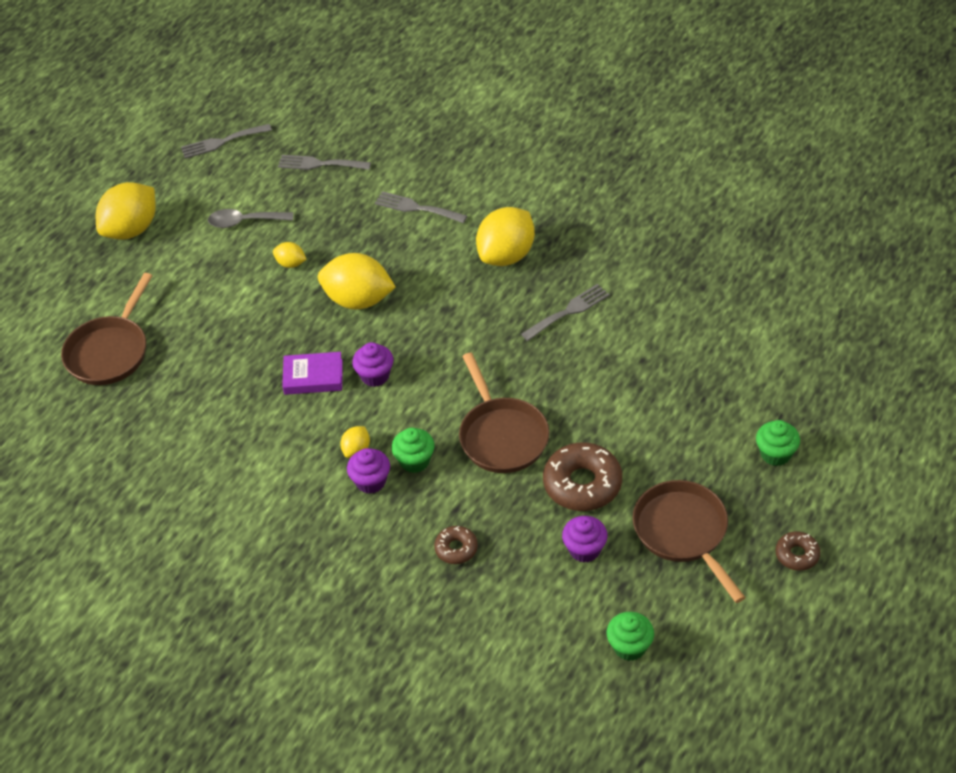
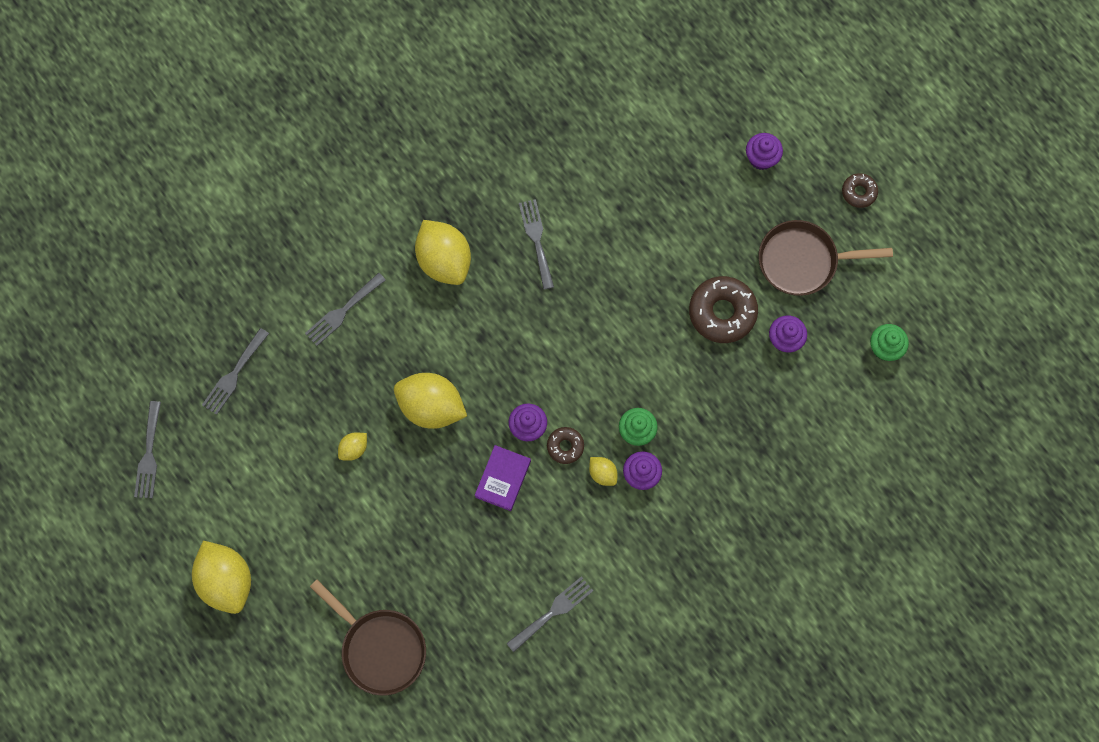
camera: 70 degrees left, 25 degrees up
(197, 464) = (553, 612): none -> grey fork
(244, 222) = (275, 471): grey spoon -> none
(358, 300) = (431, 407): yellow lemon -> yellow lemon turned 75 degrees clockwise
(456, 548) = (739, 435): brown donut -> brown donut (565, 446)
(502, 436) = (644, 352): brown pan -> none
(775, 454) = (761, 158): green cupcake -> purple cupcake

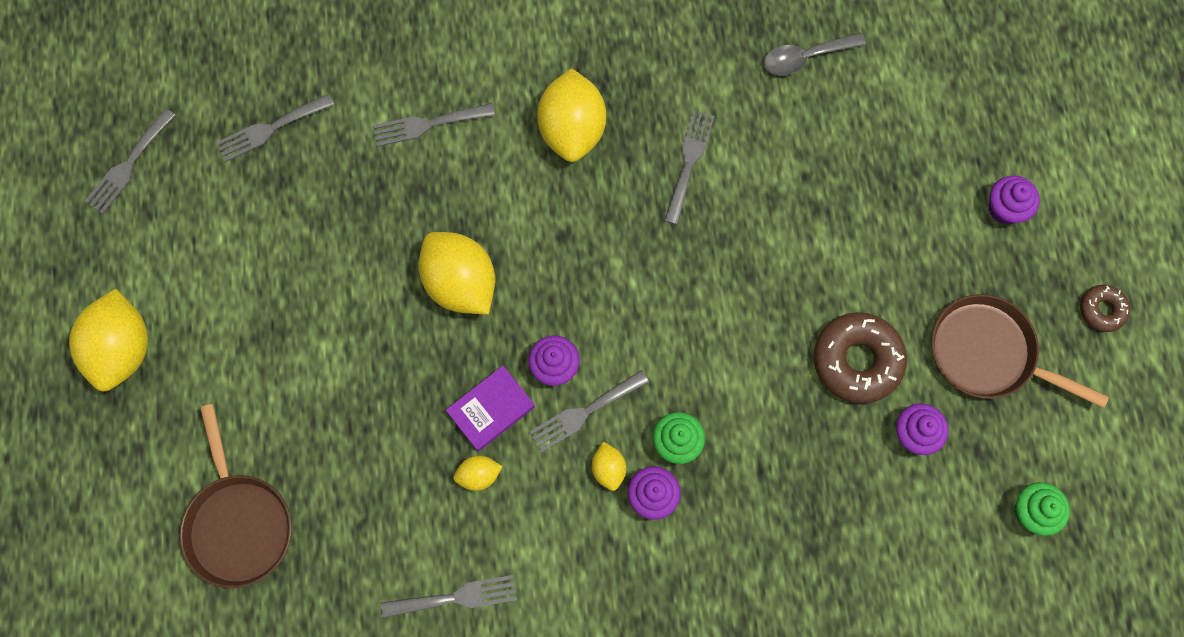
camera: 30 degrees right, 0 degrees up
(354, 449) = (348, 281): yellow lemon -> yellow lemon (479, 475)
(565, 446) = (584, 413): brown donut -> grey fork
(573, 125) = (805, 57): none -> grey spoon

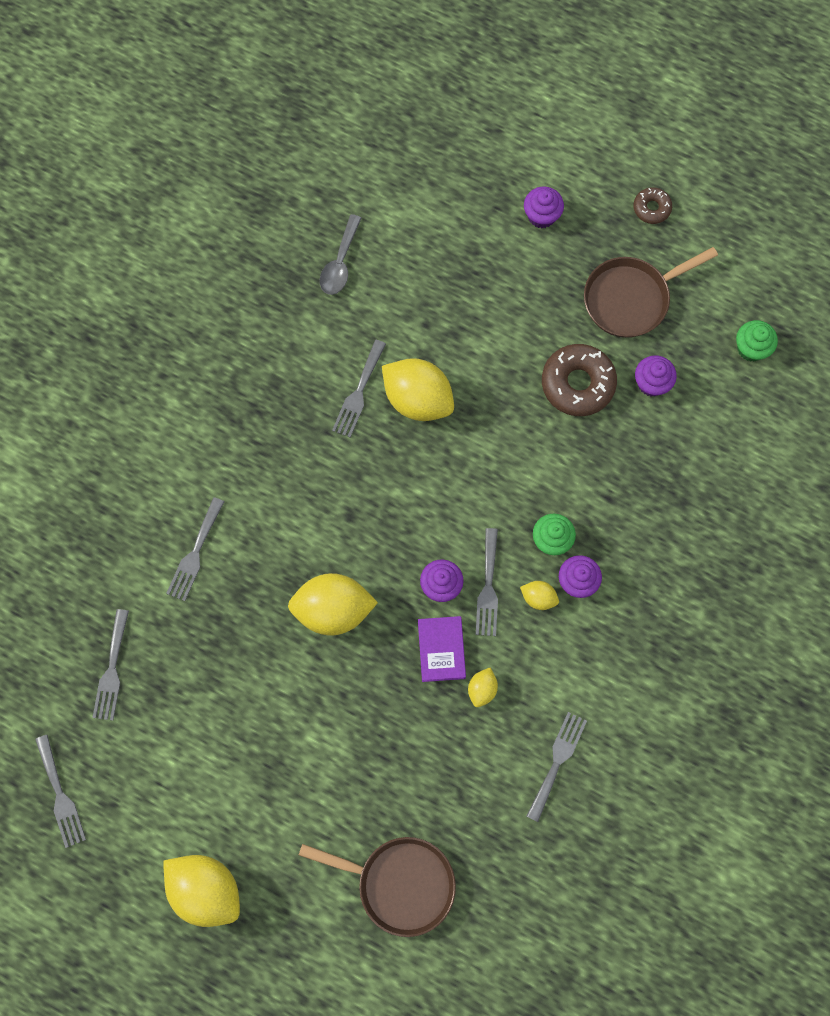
camera: 55 degrees left, 0 degrees up
(572, 129) = (275, 455): yellow lemon -> yellow lemon (418, 399)
(689, 161) = (358, 393): grey fork -> grey fork turned 120 degrees counterclockwise

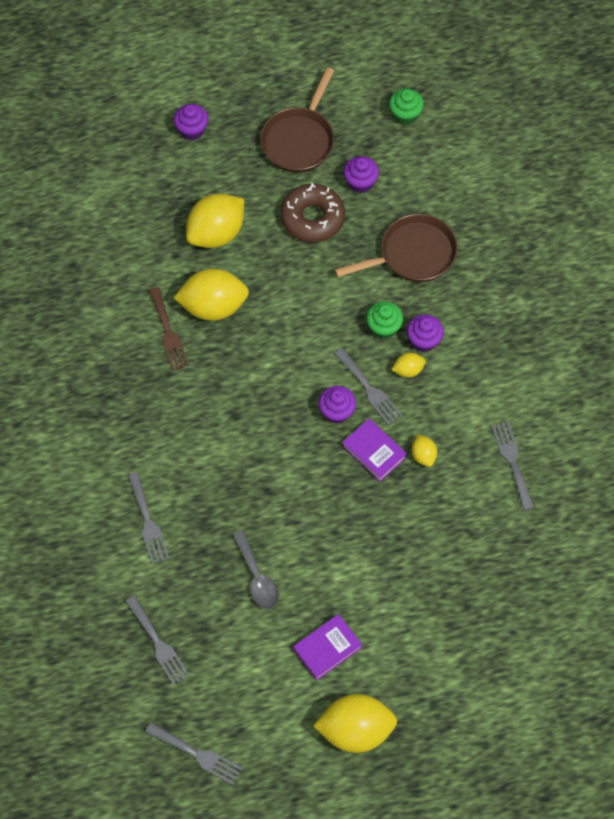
camera: 40 degrees left, 10 degrees down
(246, 795) = (327, 648): none -> purple book
(333, 609) = (278, 483): yellow lemon -> yellow lemon (216, 233)
(340, 263) = (78, 259): grey spoon -> grey spoon (257, 577)
(358, 393) = (168, 333): grey fork -> brown fork
(400, 883) = (480, 619): brown pan -> brown pan (412, 254)
(651, 208) = (262, 74): brown donut -> none

